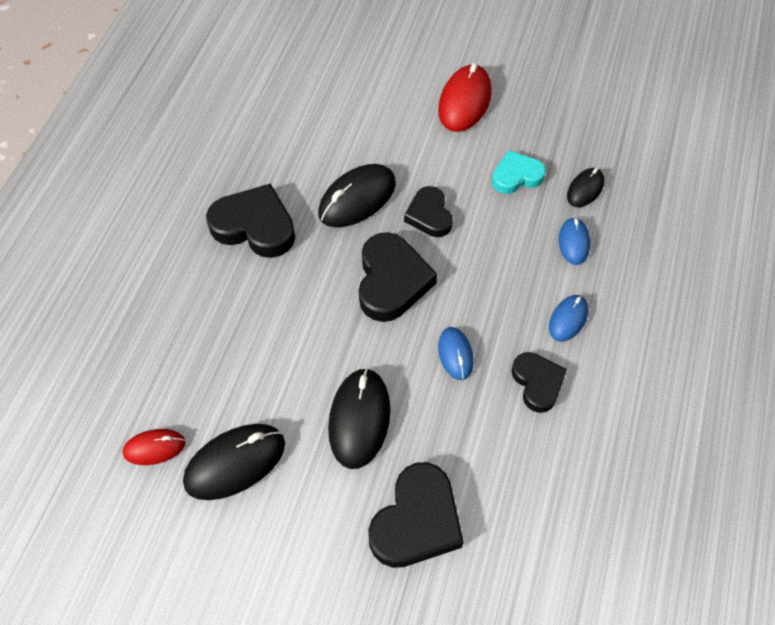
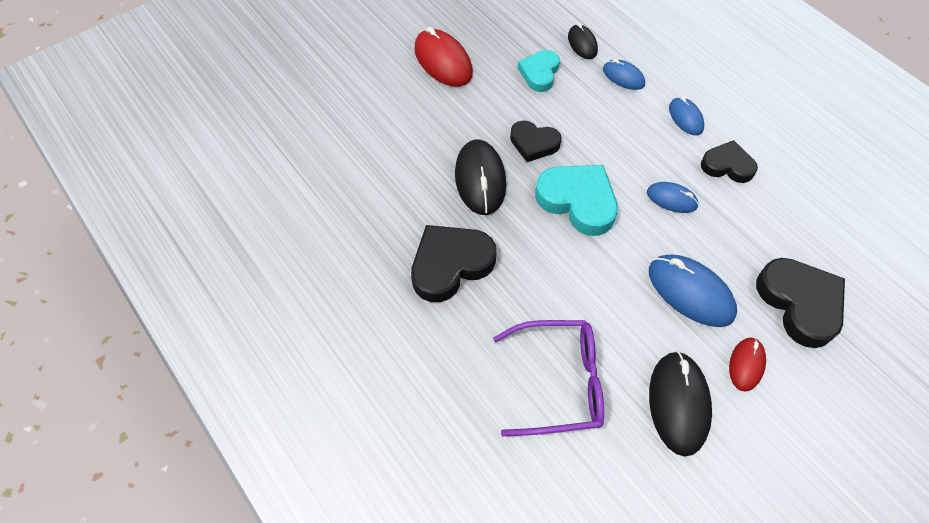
camera: 55 degrees left, 0 degrees up
(154, 448) = (626, 461): red mouse -> red mouse (746, 365)
(196, 362) = (559, 382): none -> purple glasses
(359, 419) = (690, 292): black mouse -> blue mouse
(391, 281) = (578, 201): black heart -> turquoise heart

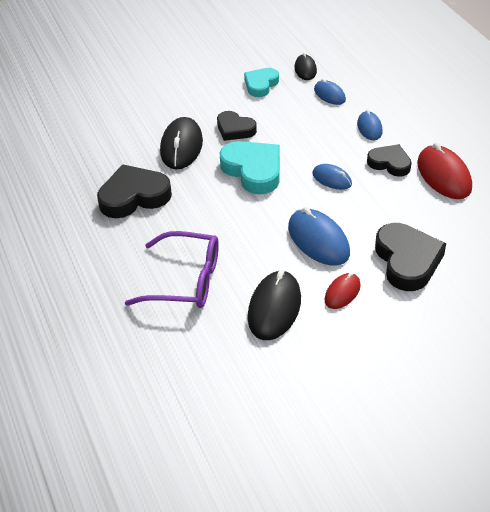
camera: 15 degrees right, 15 degrees down
(443, 61) = (186, 68): red mouse -> red mouse (444, 176)

